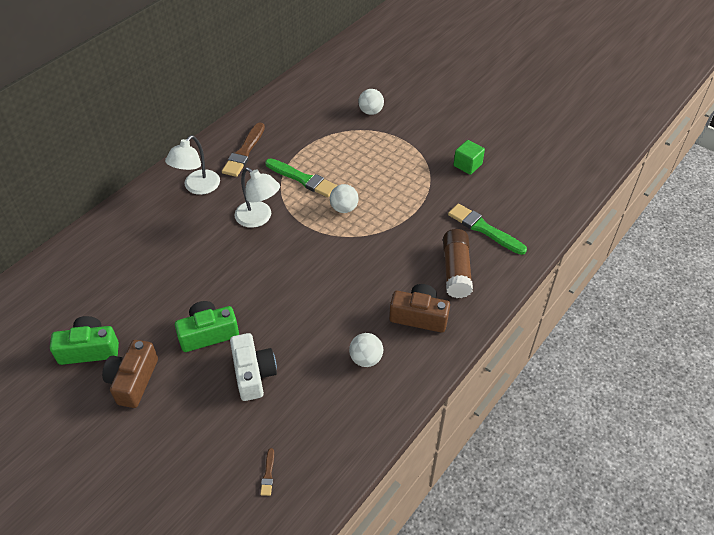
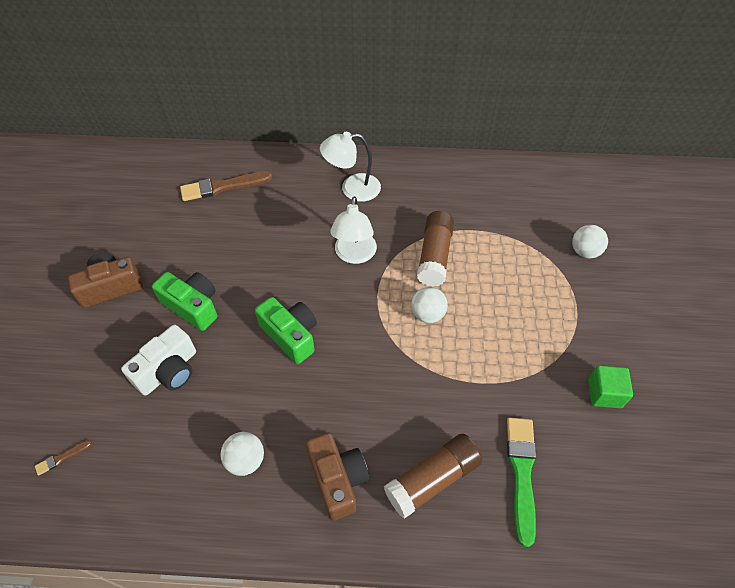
camera: 55 degrees right, 5 degrees up
(89, 349) = (126, 238): green camera -> green camera (291, 335)
(244, 152) = (425, 192): brown brush -> brown brush (222, 187)
(303, 179) = (434, 256): green brush -> brown glue stick

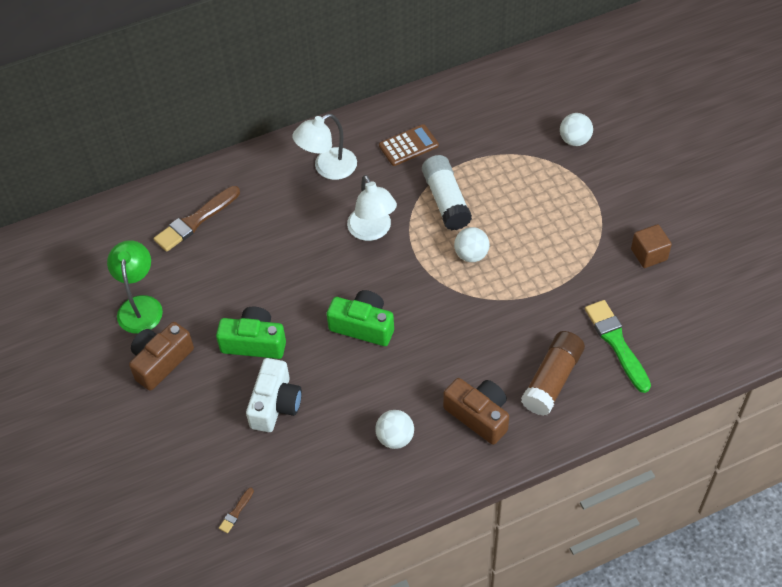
camera: 25 degrees left, 0 degrees up
(132, 235) = (140, 306): none -> green lamp
(430, 197) = (408, 146): none -> brown calculator
(434, 256) = (446, 200): brown glue stick -> white glue stick
(604, 393) = (649, 254): green cube -> brown cube

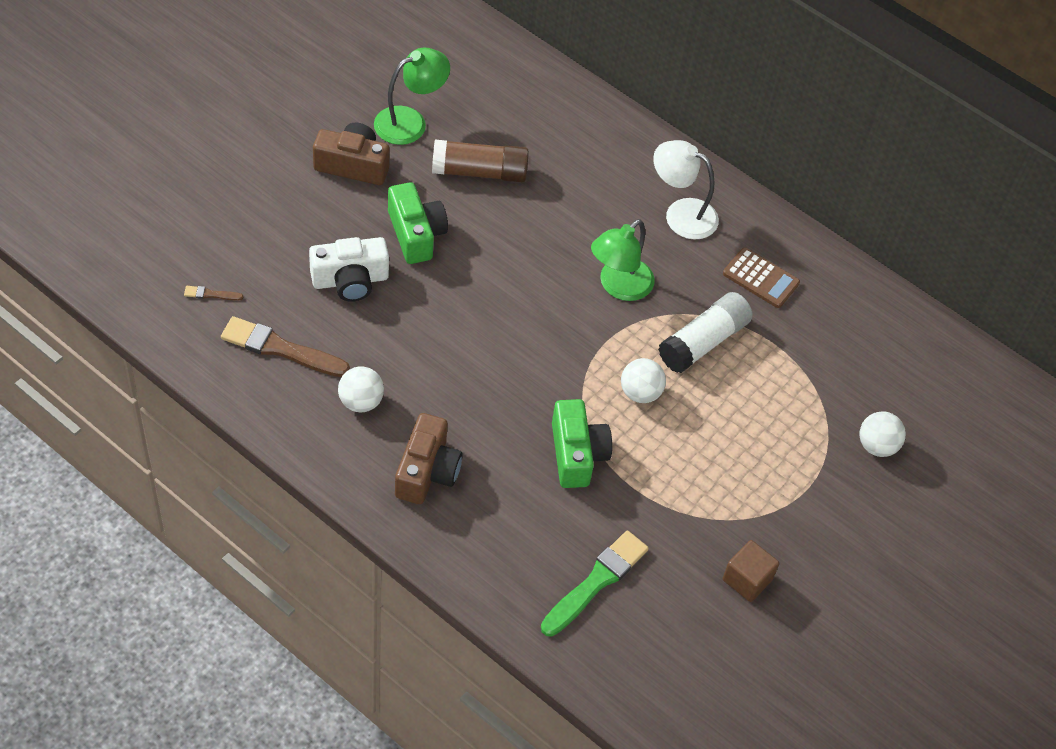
camera: 55 degrees right, 0 degrees up
(195, 221) = (541, 125): brown brush -> brown brush (280, 349)
(363, 326) = (487, 322): green camera -> green camera (577, 454)
(372, 231) = (619, 286): white lamp -> green lamp
(552, 380) = (510, 530): brown glue stick -> brown glue stick (479, 172)

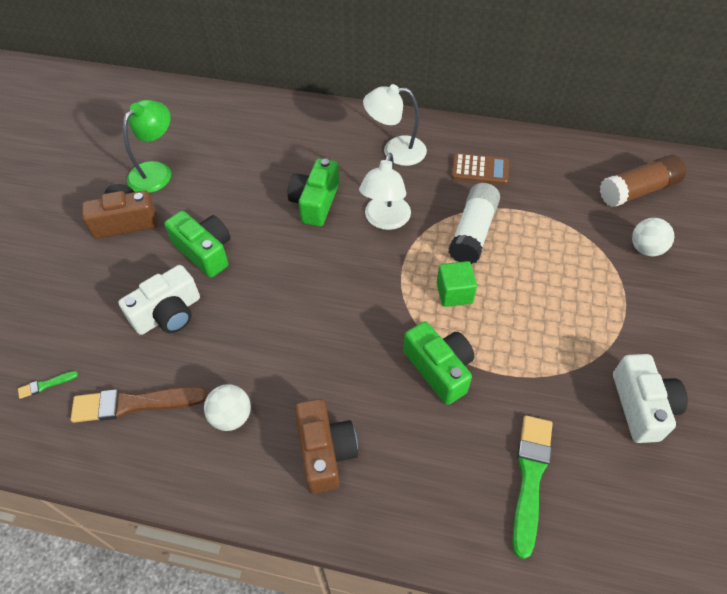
camera: 20 degrees left, 0 degrees up
(211, 294) = (46, 385): brown brush -> green brush
(479, 172) = (230, 184): brown glue stick -> brown glue stick (638, 191)
(557, 233) = (315, 202): none -> green camera
(619, 286) = (385, 220): green lamp -> white lamp
(640, 393) = (454, 293): white ball -> green cube
(747, 579) = (641, 406): brown cube -> white camera

